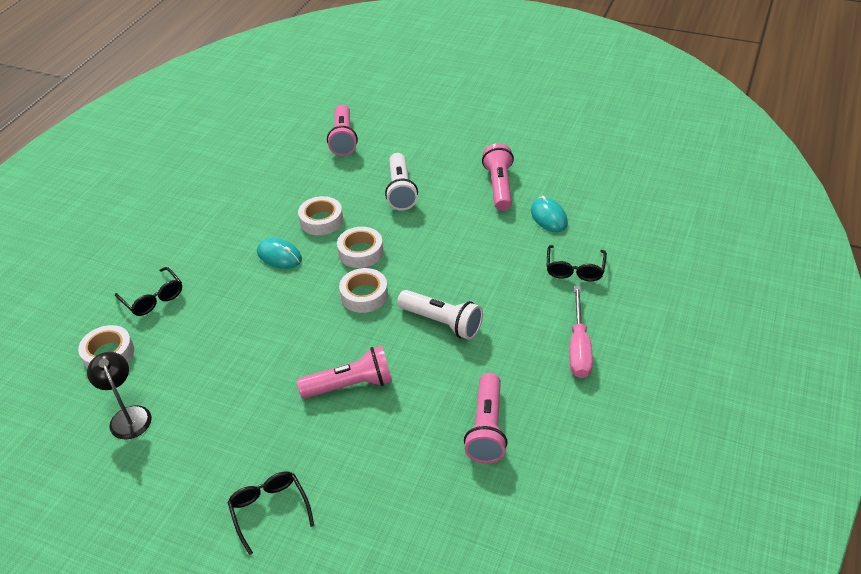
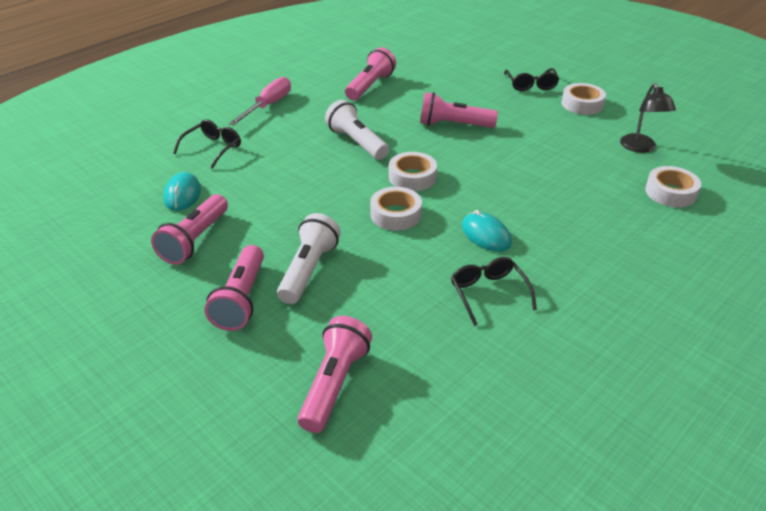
camera: 160 degrees left, 5 degrees down
(153, 298) = (632, 229): black glasses -> black glasses (488, 293)
(321, 220) = (423, 261): white tape -> white tape (582, 104)
(431, 161) = (241, 299): none -> pink flashlight

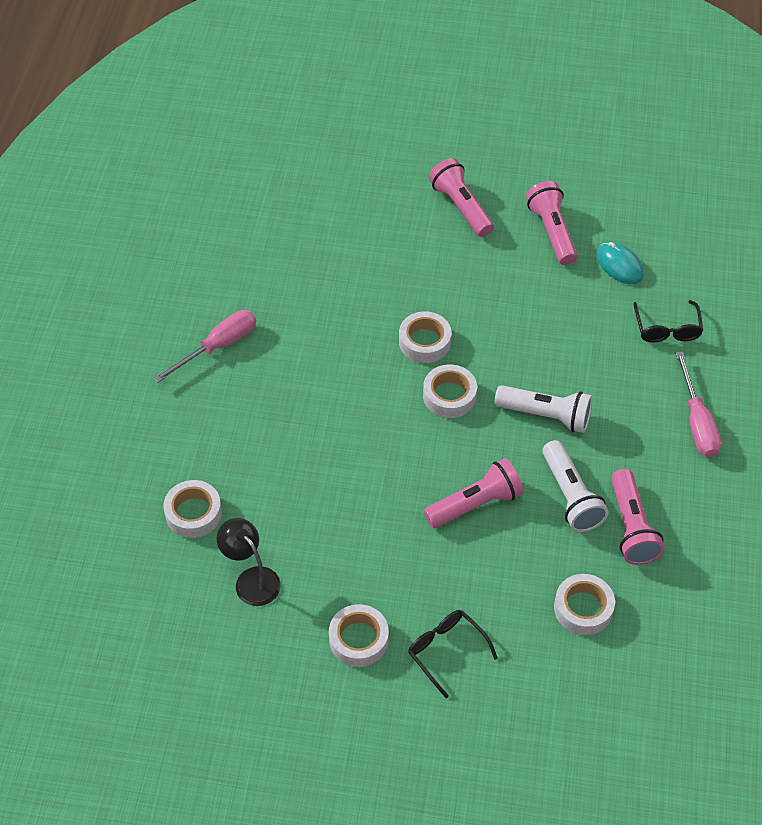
camera: 145 degrees right, 15 degrees up
(308, 270) = (440, 253): white flashlight -> white flashlight (571, 496)
(334, 384) = (343, 188): pink flashlight -> none
(436, 73) = (583, 608): none -> white tape
(486, 235) = (333, 360): turquoise mouse -> none
(488, 293) = (293, 304): black glasses -> none
(590, 291) = (218, 346): none -> pink screwdriver

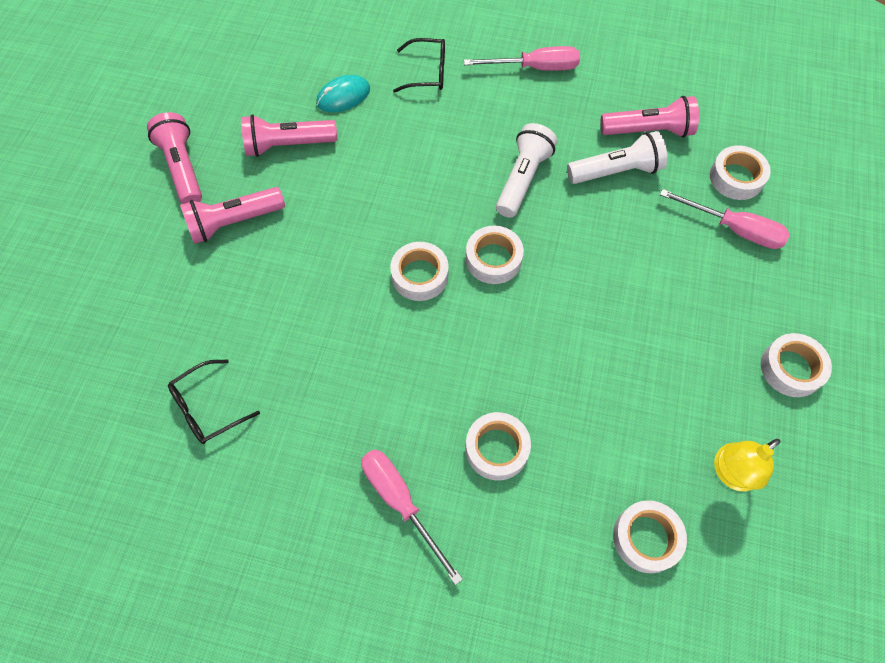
camera: 85 degrees left, 10 degrees up
(251, 579) = (730, 473): black lamp -> yellow lamp
(265, 407) = (497, 449): none -> white tape
(446, 651) = (793, 291): black glasses -> black glasses (207, 408)
(475, 504) = (627, 250): pink flashlight -> pink flashlight (182, 168)
(515, 601) = (734, 229): none -> pink screwdriver

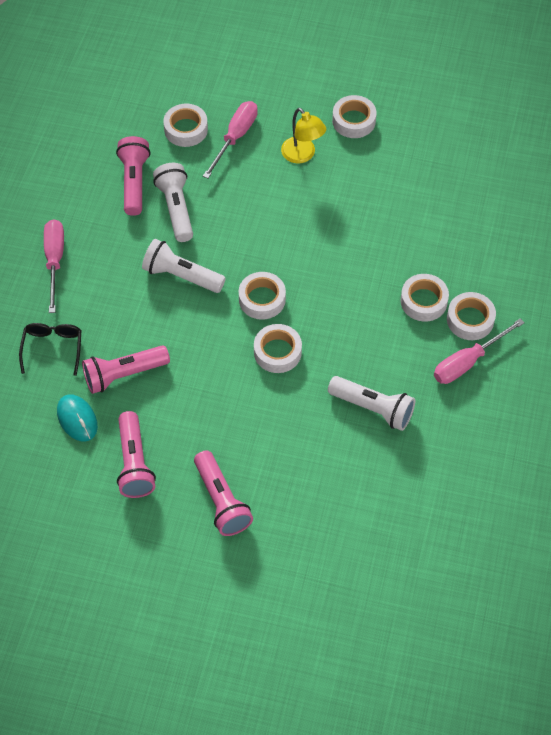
camera: 90 degrees left, 5 degrees down
(182, 168) = (158, 554): pink flashlight -> pink flashlight (124, 374)
(207, 408) = (402, 501): black glasses -> none
(337, 379) = (373, 408): none -> white flashlight
(646, 538) = (480, 217): white tape -> white tape (470, 320)
(730, 473) = (433, 166): yellow lamp -> yellow lamp (302, 155)

